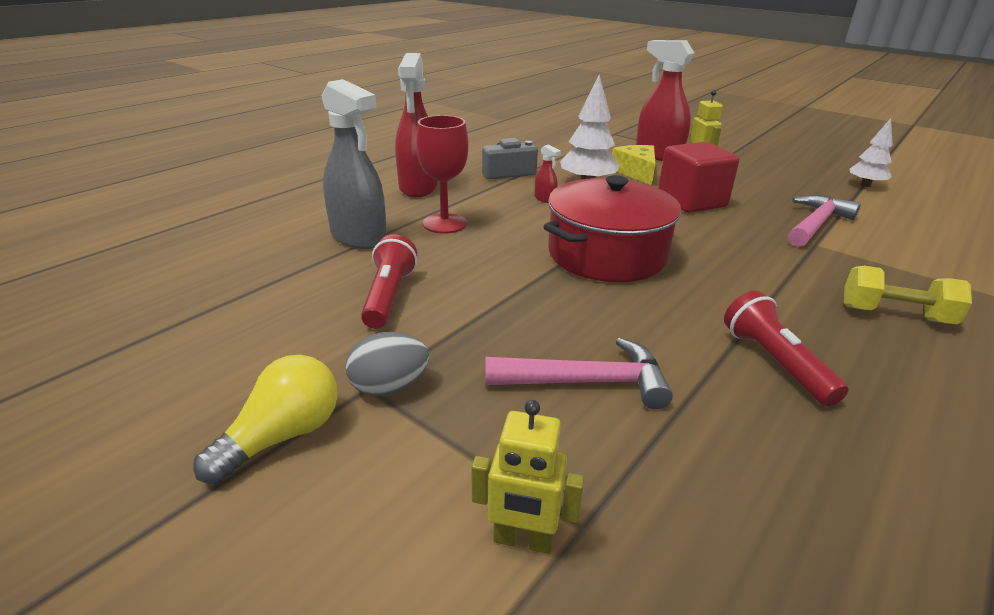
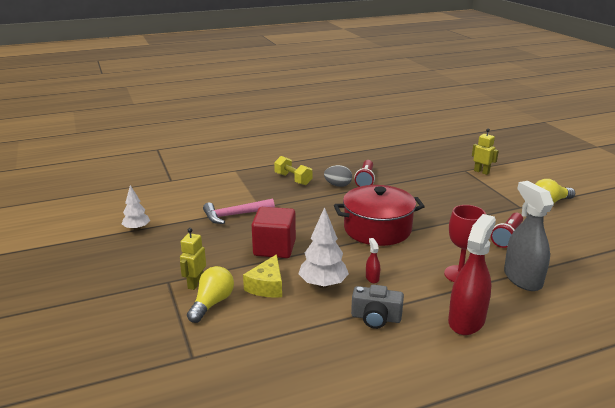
camera: 150 degrees left, 5 degrees down
(389, 387) = (512, 205): grey egg -> grey egg (338, 185)
(587, 382) = (438, 191): pink hammer -> none
(658, 155) = (212, 303): red spray bottle -> yellow light bulb

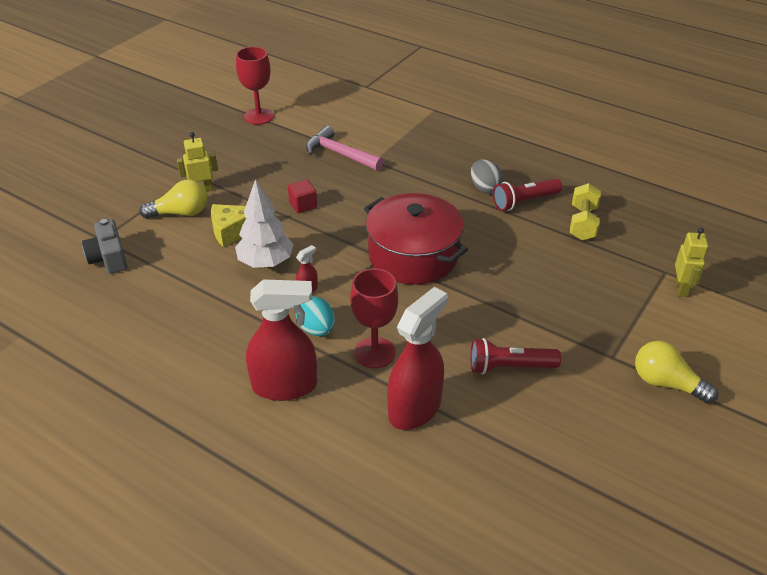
camera: 55 degrees right, 15 degrees up
(137, 229) = (258, 116): white tree -> red goblet
(274, 248) = (303, 205): red cube -> red cube, size x0.51
(293, 179) = (460, 153): yellow dumbbell -> yellow dumbbell (582, 223)
(376, 318) = (237, 319): grey camera -> grey camera (109, 258)
(418, 288) = (316, 329): none -> turquoise egg
(522, 279) = (415, 408): grey spray bottle -> red spray bottle

